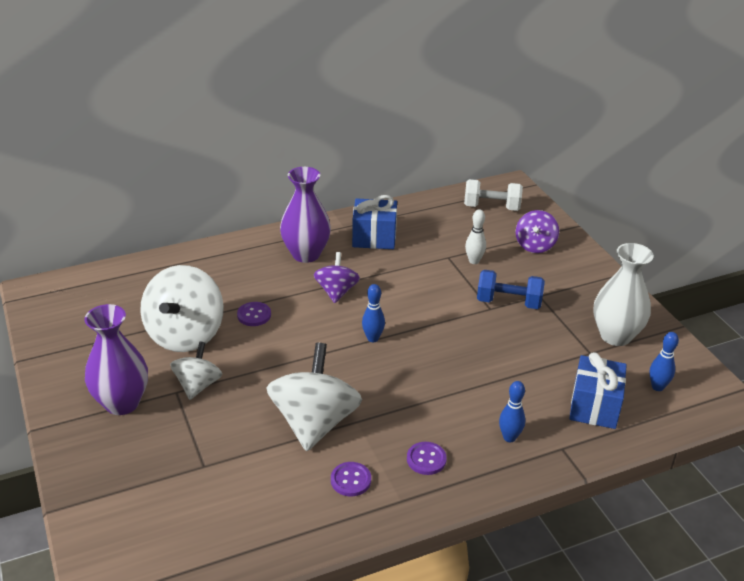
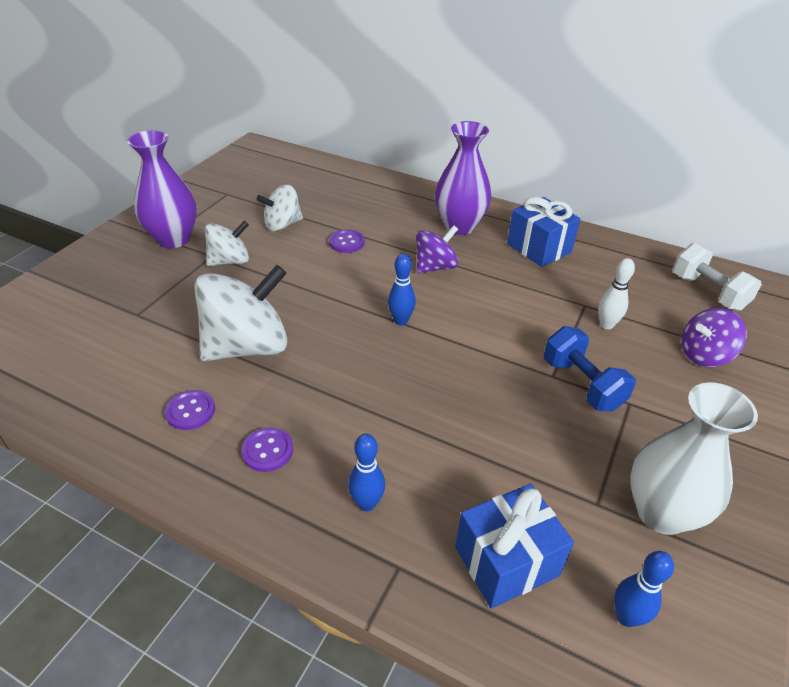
camera: 50 degrees right, 5 degrees up
(185, 334) = (282, 225): white spinning top -> white spinning top, size x0.57

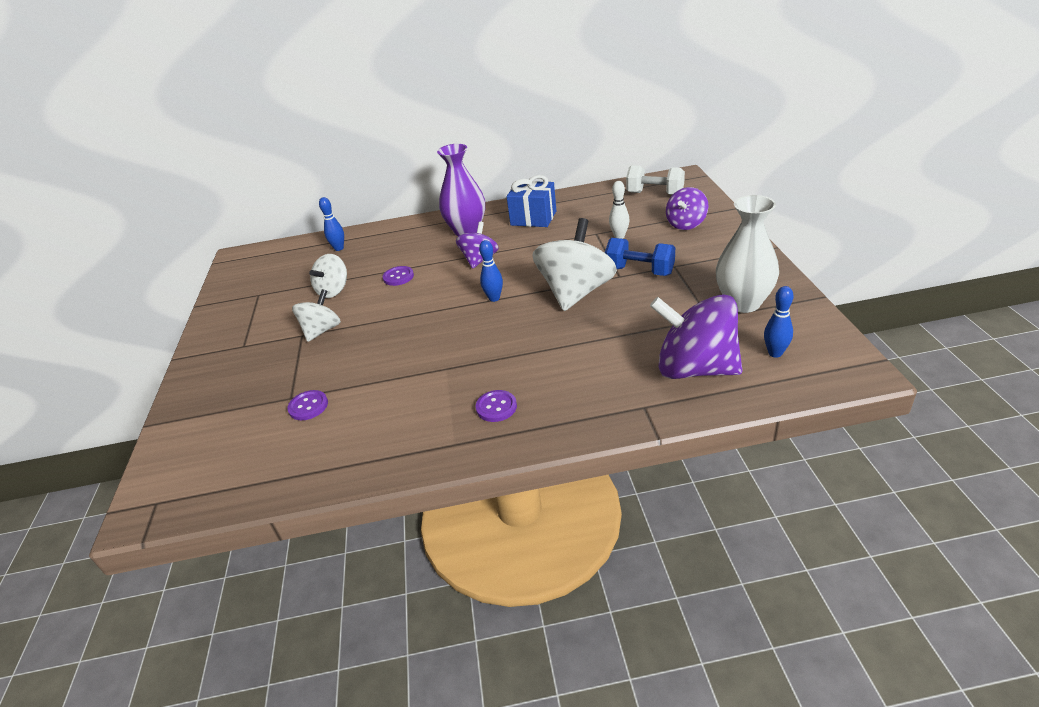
camera: 30 degrees left, 5 degrees down
(174, 239) = (253, 342): purple vase -> none
(190, 411) = (414, 420): purple button -> purple button (308, 406)
(247, 346) = (406, 367): white spinning top -> white spinning top (576, 292)
(367, 503) = (590, 392): blue bowling pin -> blue bowling pin (339, 248)
(506, 561) = (695, 368): blue gift -> purple spinning top

